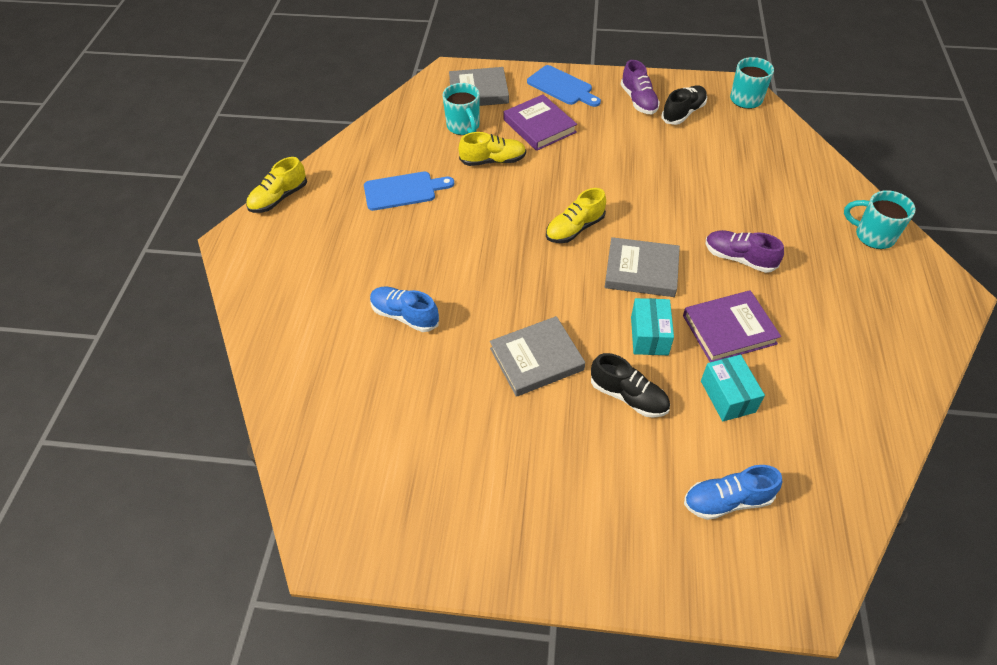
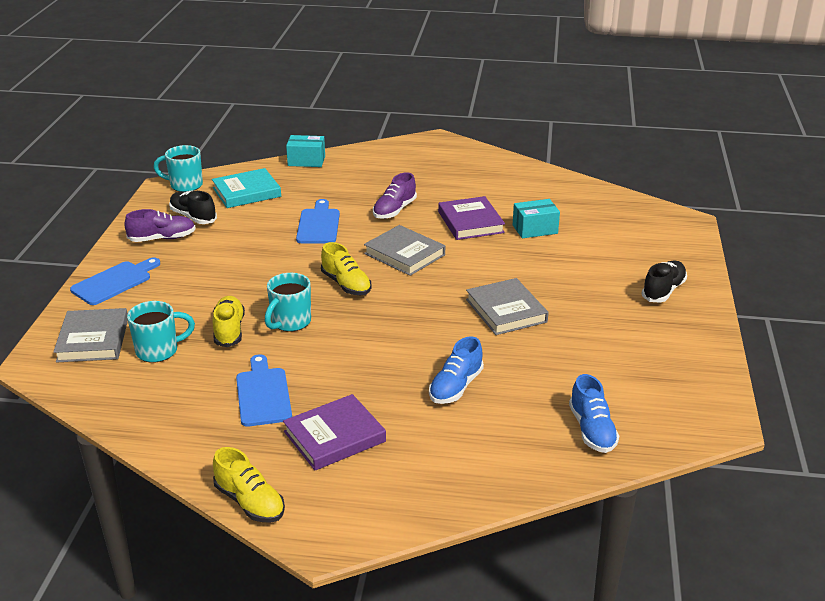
camera: 90 degrees left, 20 degrees down
(539, 126) = (180, 299): purple book -> purple book (334, 436)
(628, 396) = (540, 269): black shoe -> black shoe (663, 291)
(641, 271) = (404, 254): grey book -> grey book turned 60 degrees counterclockwise
(649, 336) = (478, 256): turquoise box -> turquoise box (306, 161)
(689, 199) = (318, 225): none -> blue cutting board
(727, 500) = (623, 238): blue shoe -> blue shoe (592, 430)
(745, 141) = (246, 192): none -> turquoise book
(873, 236) = (376, 157): turquoise mug -> turquoise mug (290, 322)

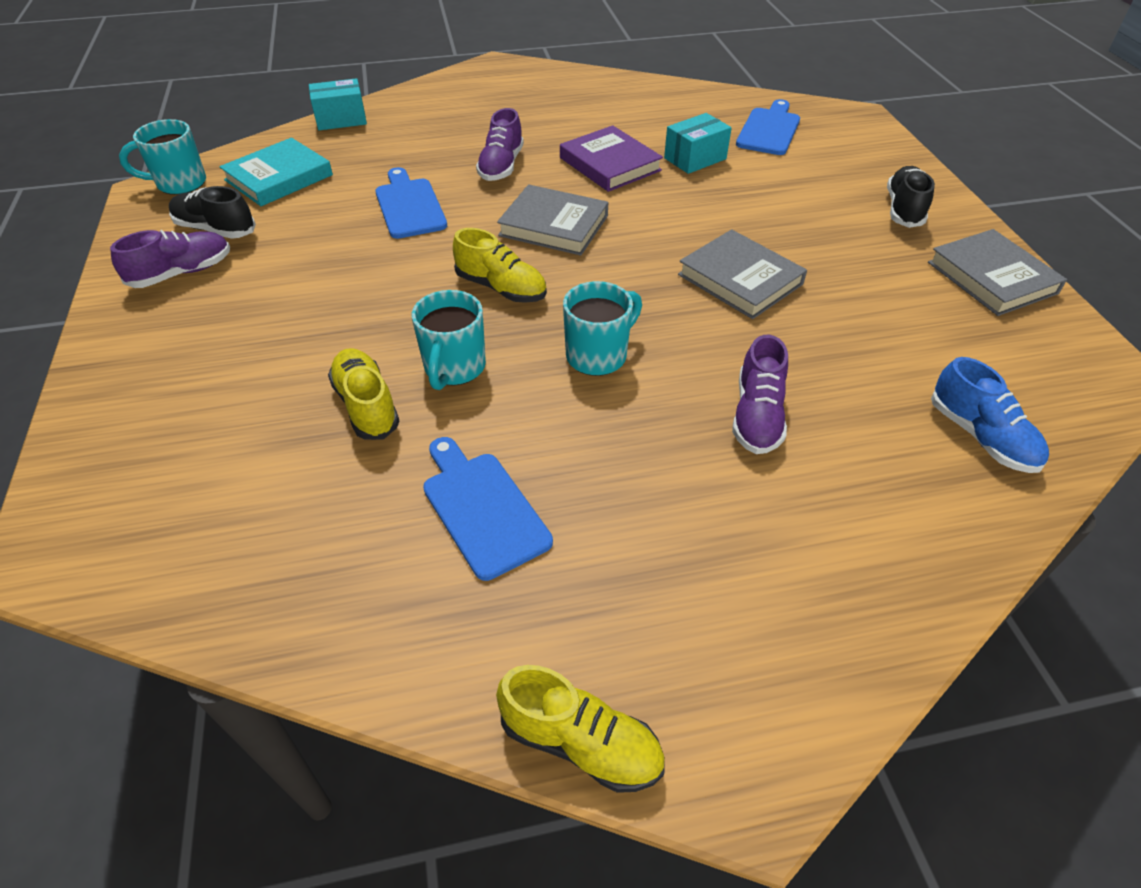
camera: 20 degrees left, 15 degrees up
(93, 339) = (139, 481): grey book -> grey book (991, 278)
(114, 282) = (133, 364): blue cutting board -> blue cutting board (769, 130)
(159, 351) = (267, 473): turquoise mug -> turquoise mug (598, 355)
(334, 436) = (640, 557): purple book -> none
(455, 387) = (757, 416): blue shoe -> purple shoe

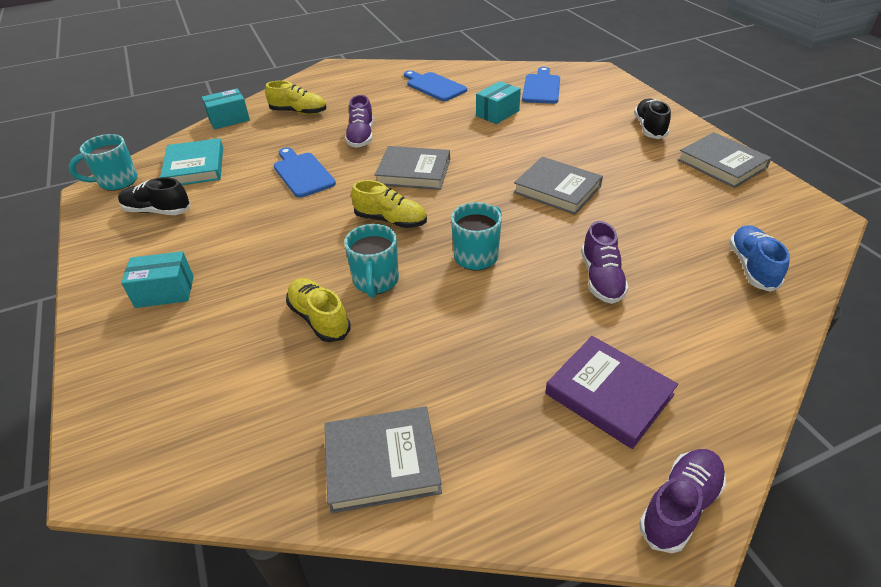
camera: 10 degrees left, 5 degrees down
(182, 273) = (141, 246): purple shoe -> purple shoe (679, 506)
(191, 337) = (165, 292): none -> turquoise box
(279, 177) = (195, 167): turquoise book -> turquoise book turned 45 degrees counterclockwise
(382, 610) = (382, 462): none -> grey book
(482, 509) = (431, 376): blue cutting board -> blue cutting board (434, 86)
(580, 742) = (559, 524): yellow shoe -> yellow shoe (298, 112)
(610, 164) = (439, 125): purple book -> purple book (609, 394)
(981, 436) = (752, 267): blue shoe -> blue shoe turned 135 degrees counterclockwise

